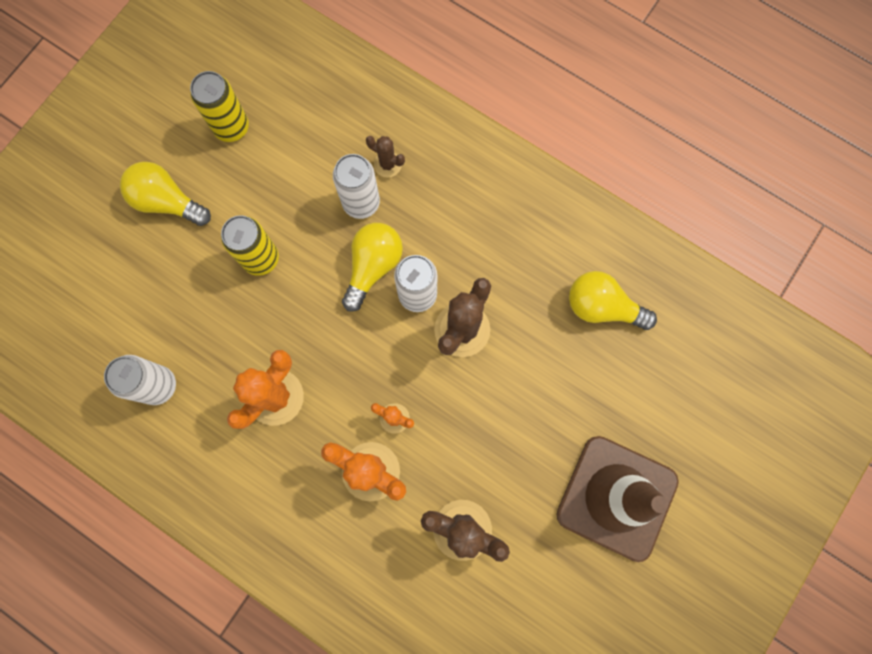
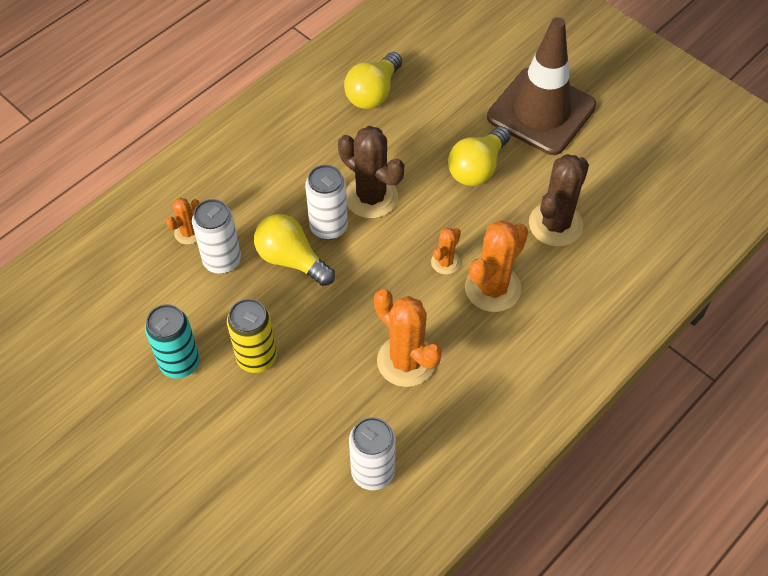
camera: 80 degrees left, 20 degrees down
(167, 201) = (166, 442): yellow light bulb -> yellow light bulb (477, 168)
(231, 127) = (99, 369): yellow can -> none
(246, 193) = (180, 363): none -> turquoise can
(387, 164) = (188, 233): brown cactus -> orange cactus

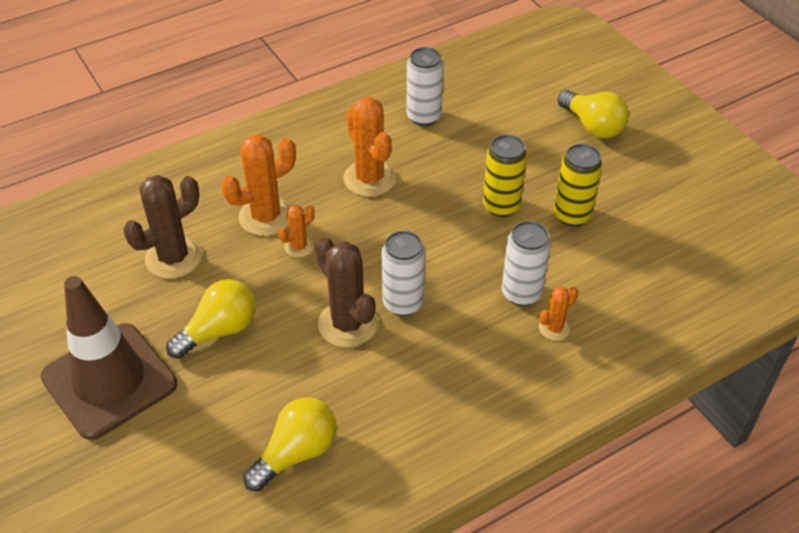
camera: 165 degrees left, 10 degrees down
(180, 363) = (572, 215): turquoise can -> yellow can
(291, 259) = (450, 279): yellow light bulb -> yellow light bulb (592, 126)

